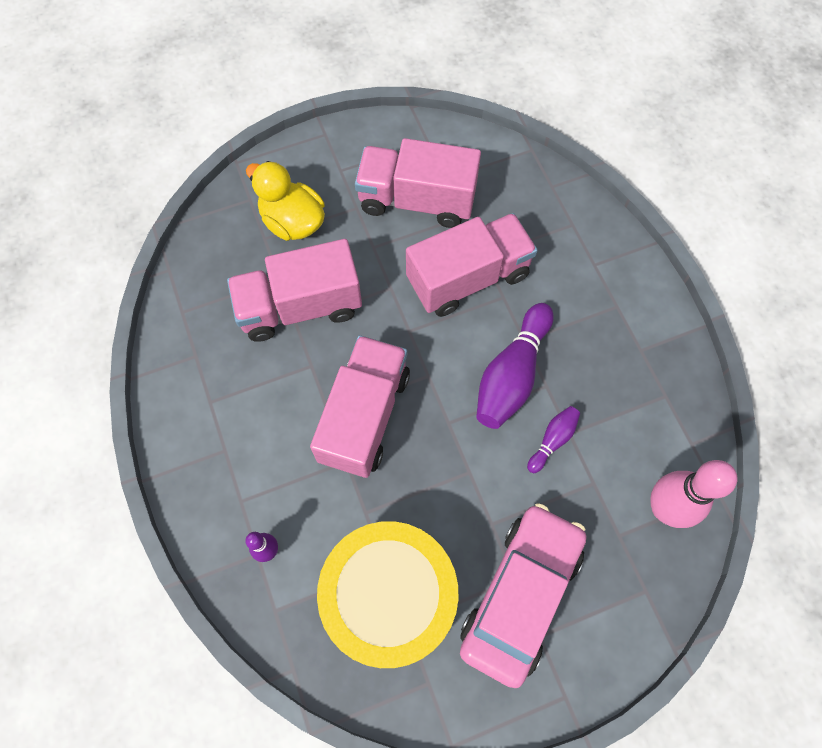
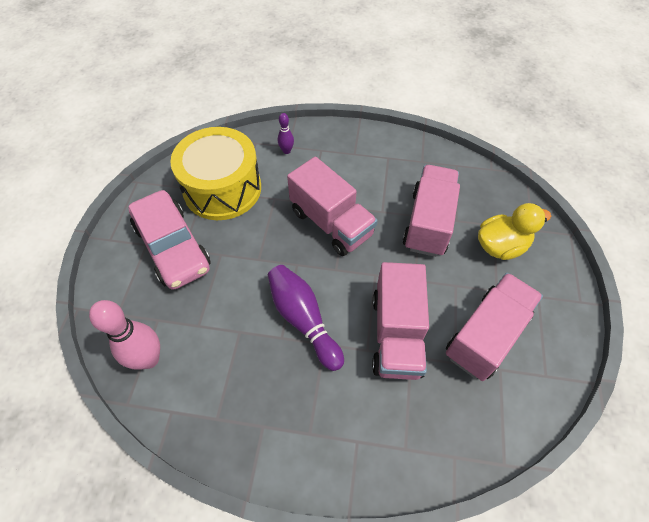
camera: 120 degrees right, 10 degrees down
(552, 440) = (242, 318): purple bowling pin -> none

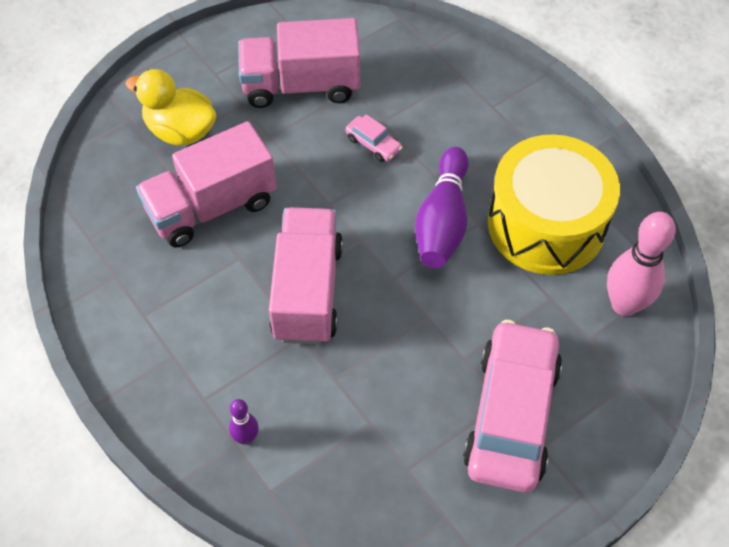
camera: 135 degrees left, 0 degrees up
(222, 188) = (383, 450): yellow drum -> yellow drum (546, 224)
(396, 334) = (373, 144): pink truck -> pink car

